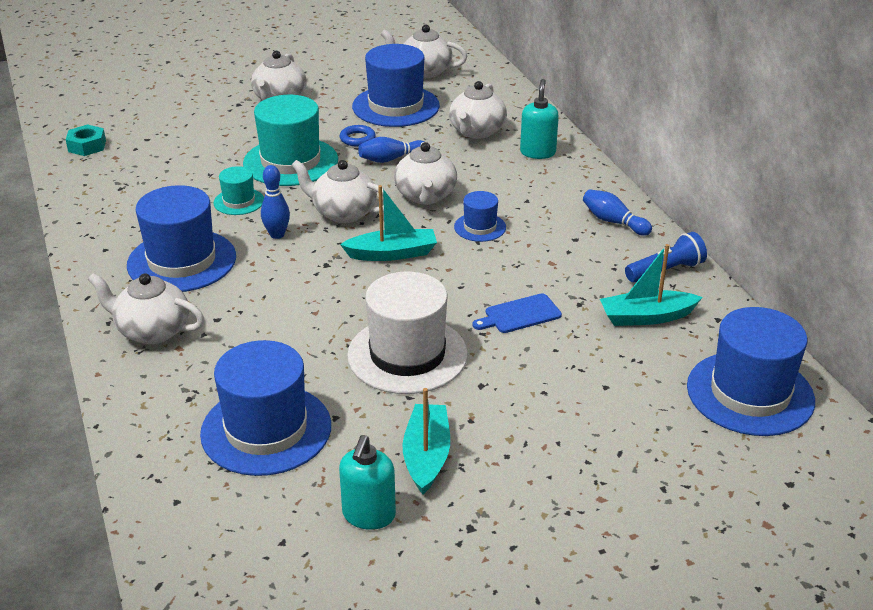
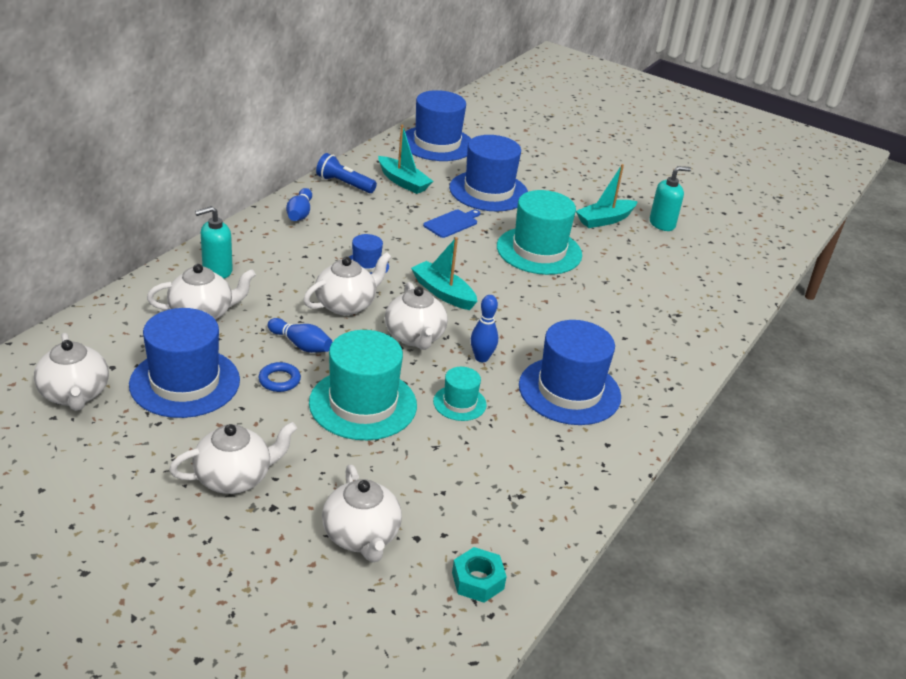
camera: 130 degrees left, 0 degrees up
(152, 331) = (651, 362): white teapot -> white teapot (361, 536)
(266, 429) = (659, 276): blue hat -> blue hat (488, 191)
(407, 355) = (539, 251): white hat -> turquoise hat
(520, 315) = (452, 223): blue cutting board -> blue cutting board turned 75 degrees counterclockwise

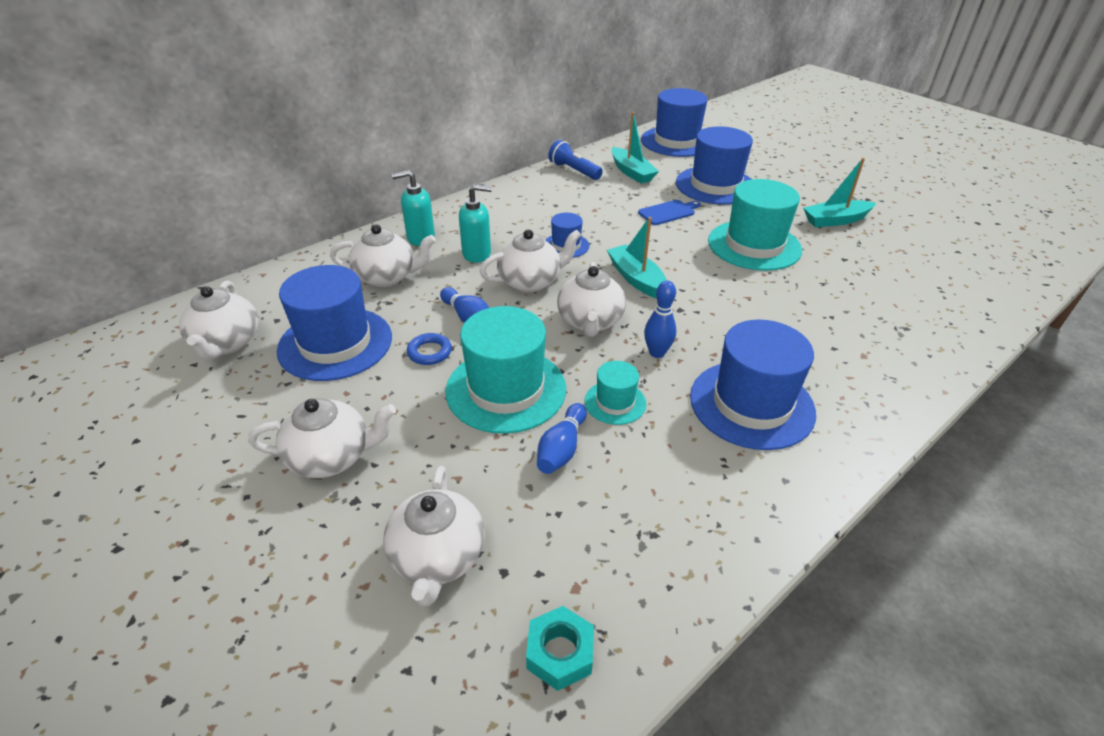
camera: 20 degrees right, 5 degrees up
(300, 213) = (521, 193): blue bowling pin -> blue bowling pin (561, 449)
(662, 224) = (901, 229): turquoise soap dispenser -> turquoise soap dispenser (477, 254)

